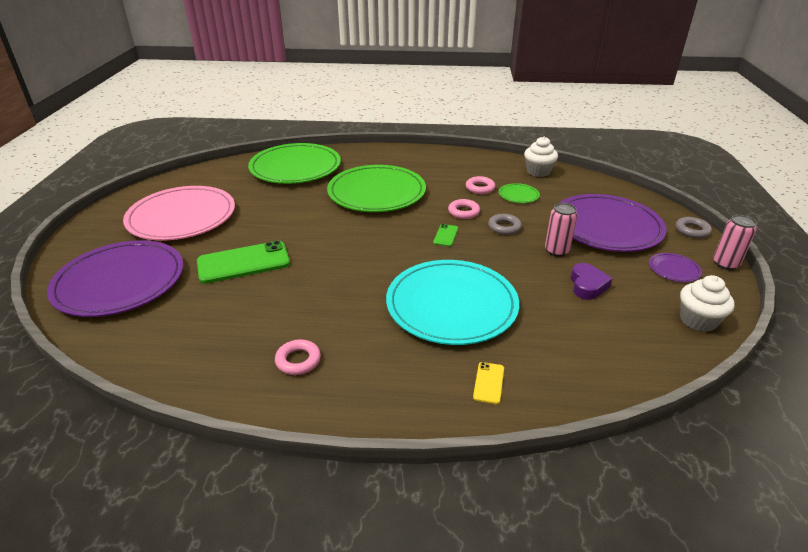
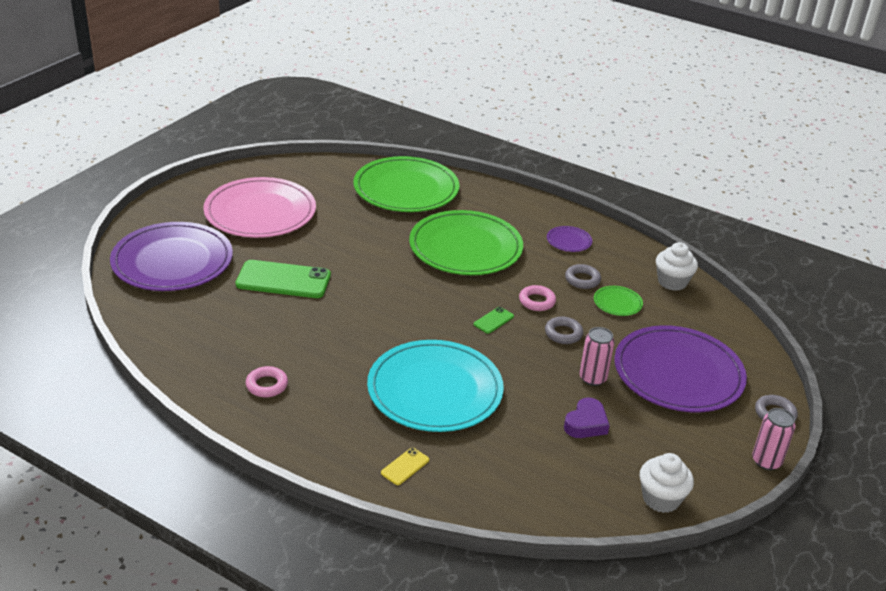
camera: 25 degrees right, 0 degrees up
(480, 188) = (582, 280): pink ring -> grey ring
(674, 269) = (698, 444): purple plate -> purple plate (569, 241)

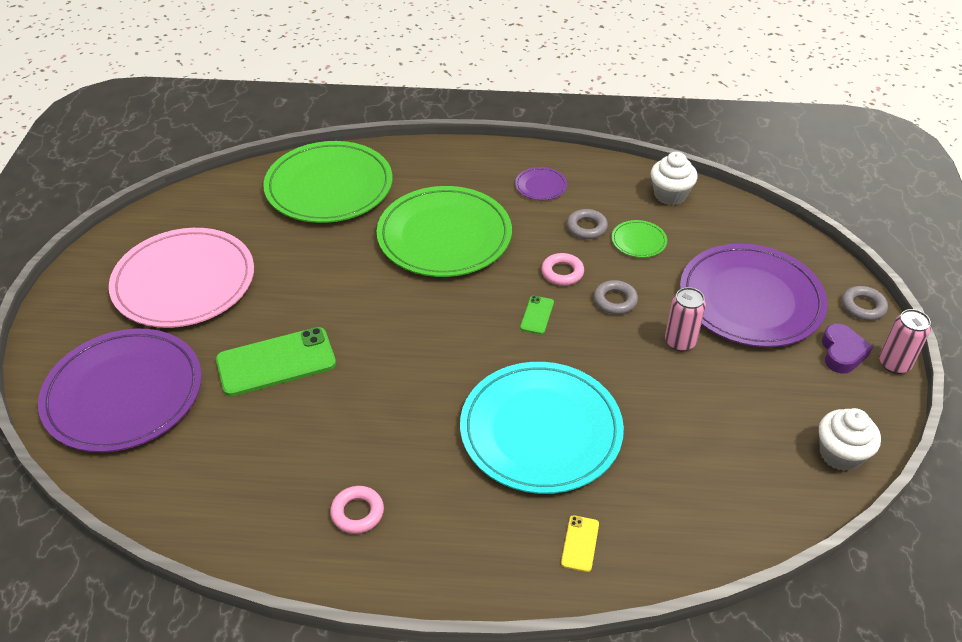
camera: 25 degrees left, 10 degrees up
(586, 423) = (712, 399): purple heart -> purple heart (842, 353)

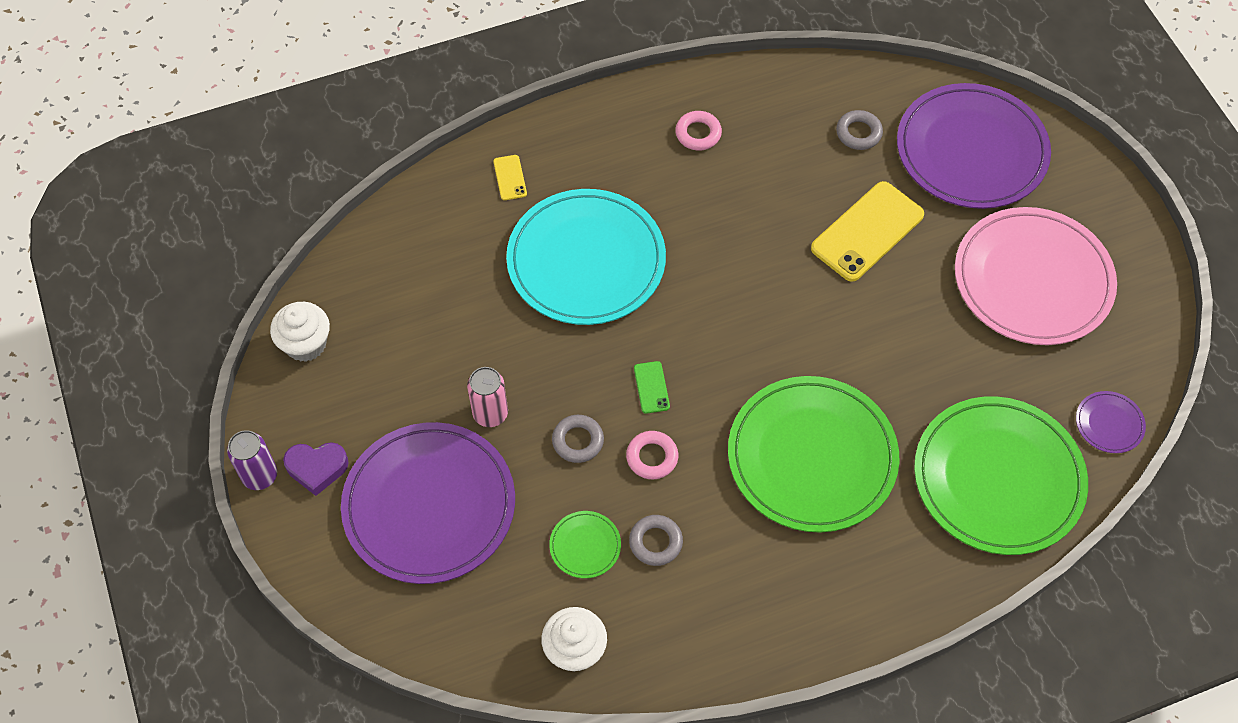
camera: 155 degrees right, 15 degrees up
(276, 362) = (867, 231): green phone -> yellow phone
(541, 186) = (745, 594): purple plate -> purple plate (1109, 423)
(842, 353) = (317, 468): purple heart -> purple heart turned 75 degrees counterclockwise
(863, 306) = (300, 547): grey ring -> grey ring (858, 133)
(894, 364) = (260, 475): pink can -> purple can

